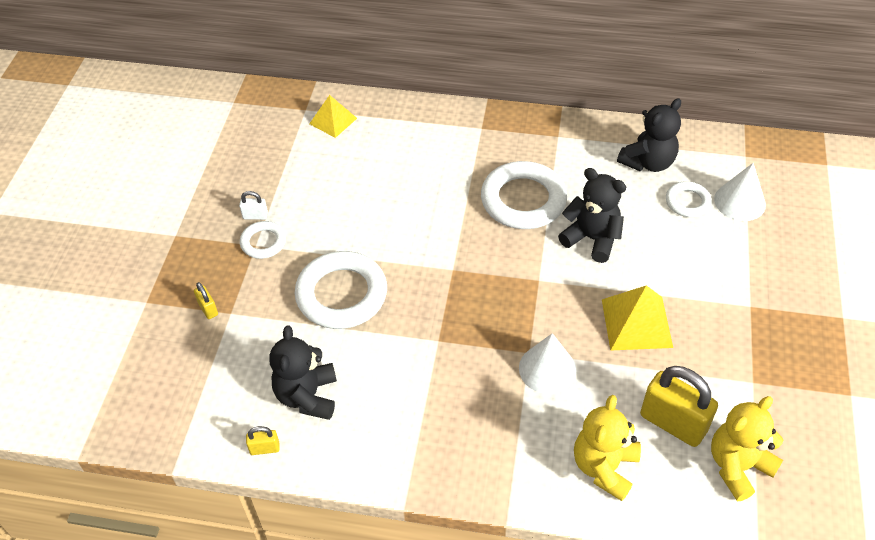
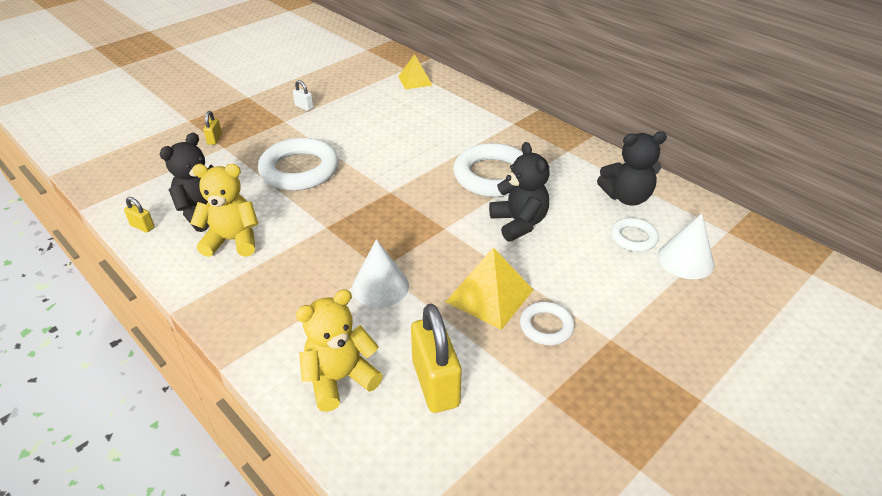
camera: 35 degrees right, 10 degrees down
(263, 242) = (290, 122): white ring -> white ring (546, 326)
(738, 466) = (454, 454): yellow teddy bear -> yellow teddy bear (232, 240)

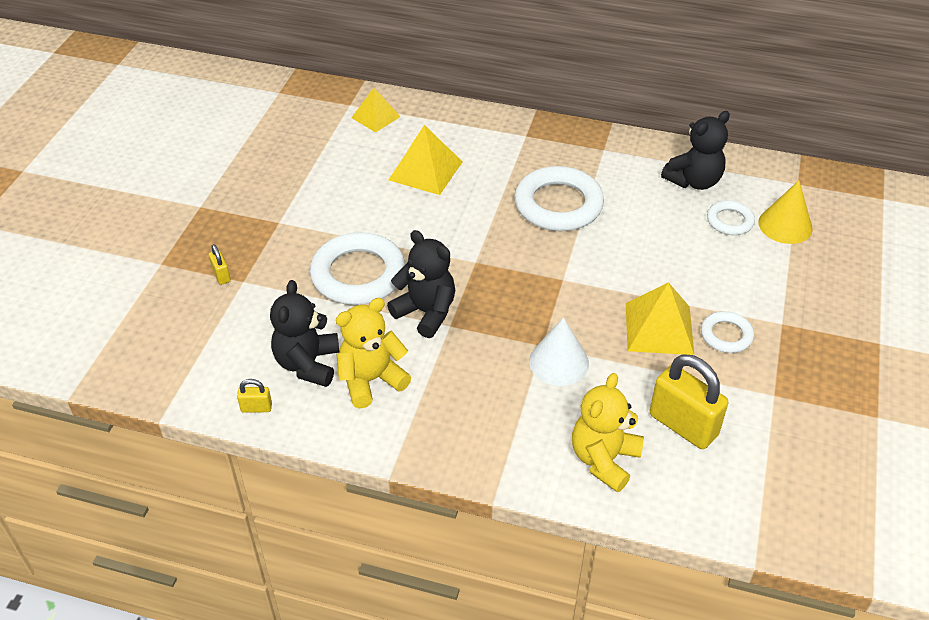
camera: 30 degrees left, 5 degrees up
(304, 107) = (283, 196): white padlock -> none
(415, 122) = (426, 170): none -> yellow pyramid
(519, 223) = (624, 246): black teddy bear -> black teddy bear (426, 312)
(685, 260) = (785, 225): white cone -> yellow cone

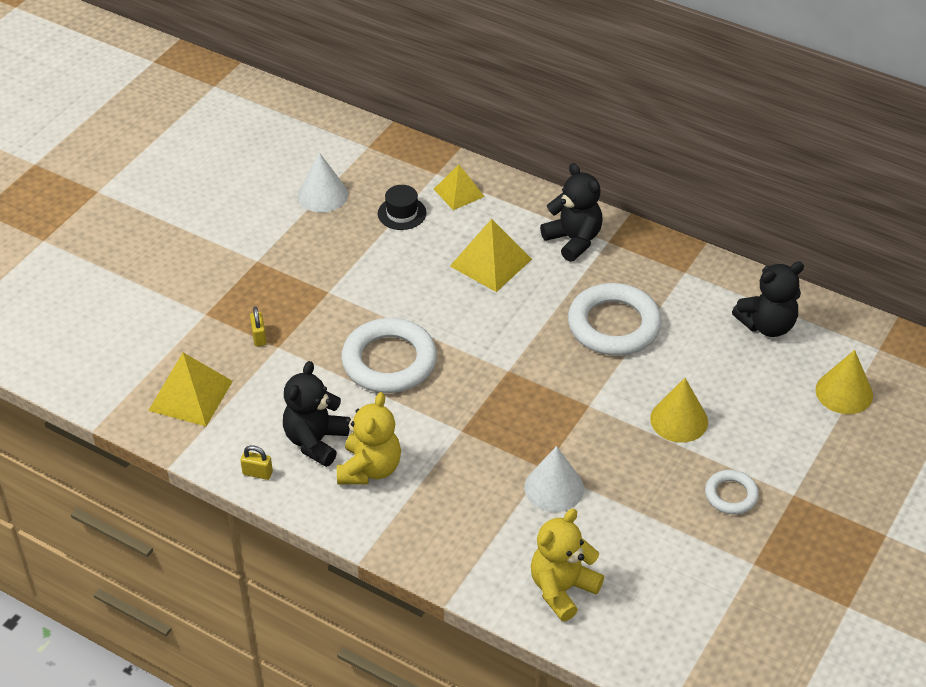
camera: 15 degrees right, 0 degrees up
(248, 139) = (322, 195): none -> white cone
(328, 142) = (402, 213): none -> black hat
(371, 380) = (370, 469): yellow teddy bear -> yellow teddy bear turned 120 degrees clockwise
(426, 312) = (442, 413): black teddy bear -> black teddy bear (573, 240)
(650, 277) = (679, 420): none -> yellow cone
(659, 328) = (666, 474): yellow pyramid -> yellow pyramid (190, 395)
(683, 425) = (651, 573): yellow padlock -> none
(730, 221) = (786, 376): white ring -> none

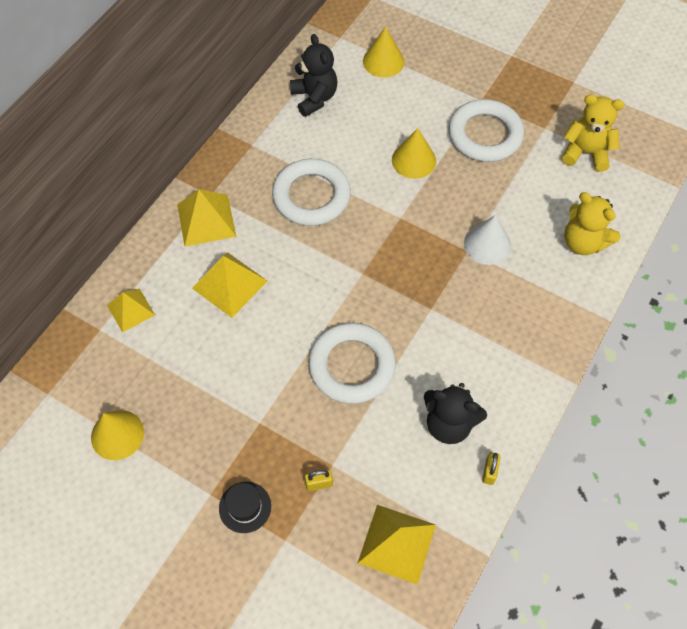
camera: 90 degrees left, 15 degrees up
(322, 195) = (117, 434): white cone -> yellow cone
(370, 469) = (477, 378): yellow teddy bear -> yellow teddy bear (585, 153)
(402, 213) = (154, 359): black hat -> black hat (245, 507)
(573, 240) = (206, 220): black teddy bear -> yellow pyramid
(731, 495) = (485, 135): white ring -> white ring, size x1.91

